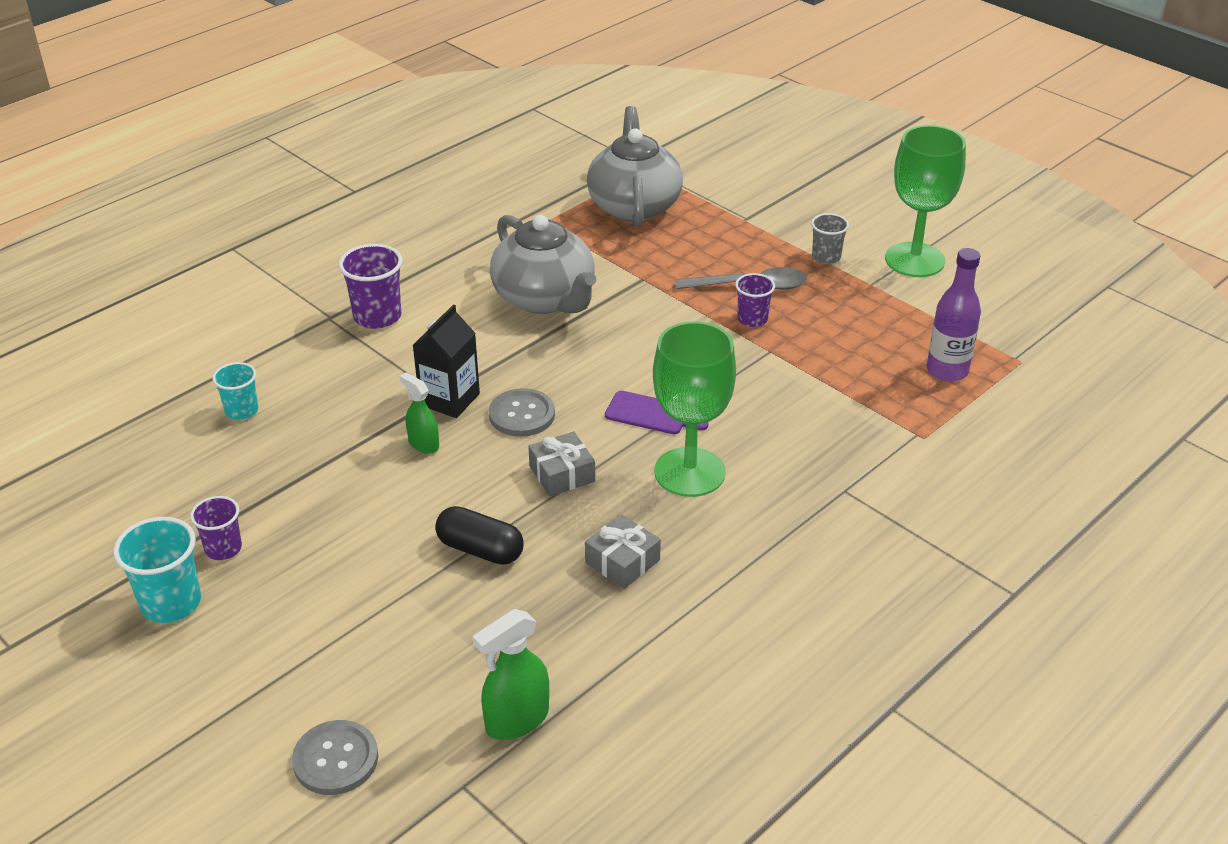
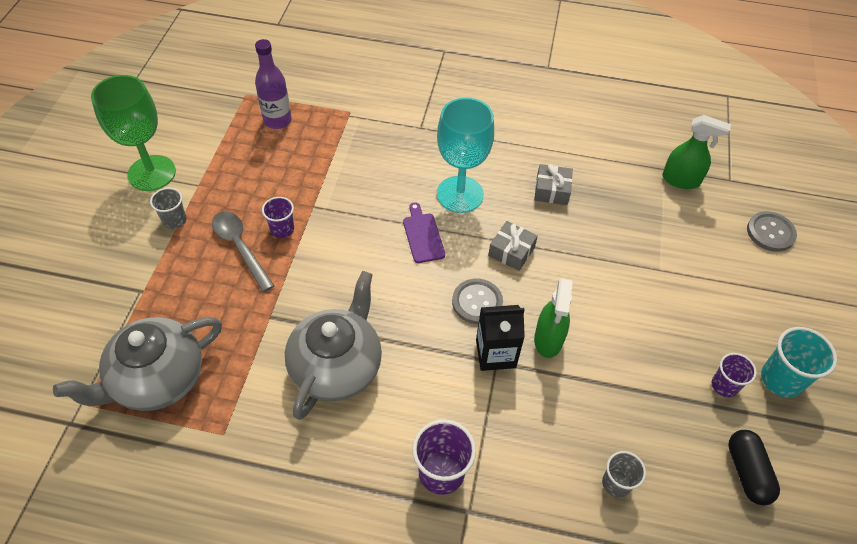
camera: 125 degrees left, 15 degrees up
(241, 411) = (616, 483): turquoise cup -> grey cup
(423, 444) = (548, 340): green spray bottle -> green spray bottle, size x1.53
(480, 550) = (601, 255): black capsule -> black capsule (747, 472)
(689, 472) = (460, 194): green goblet -> turquoise goblet

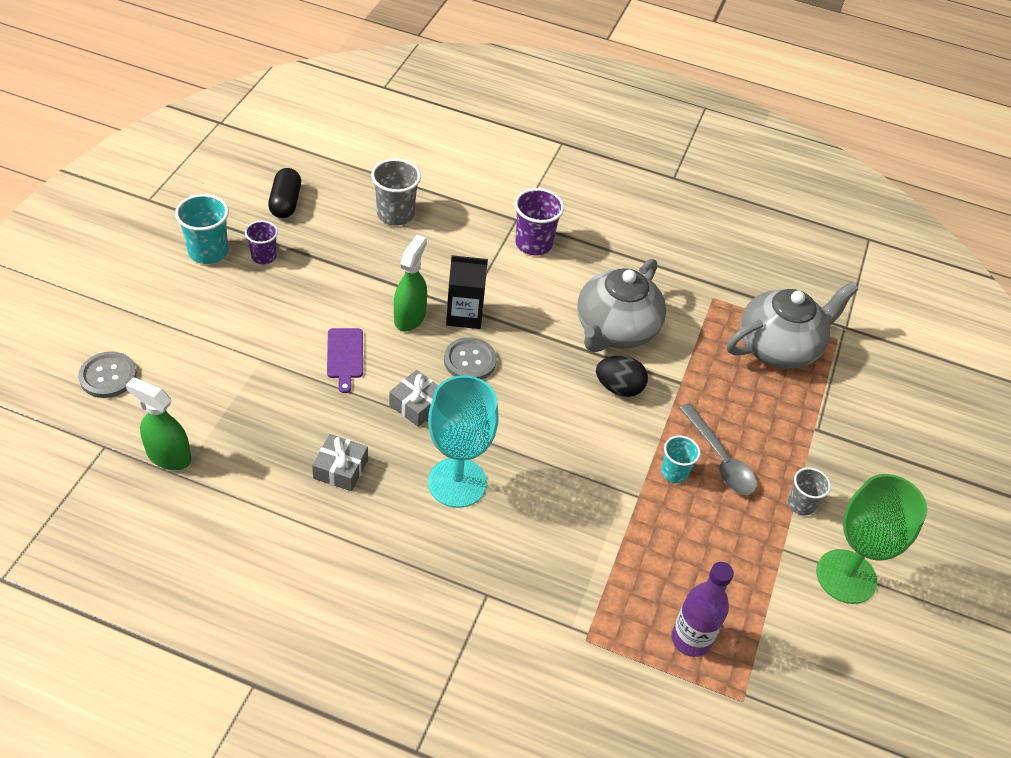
camera: 175 degrees left, 5 degrees down
(282, 229) = (674, 472): purple cup -> turquoise cup
(331, 299) = (619, 388): none -> black egg
(423, 235) = (512, 439): purple cutting board -> purple cutting board (345, 356)
(616, 483) = (395, 214): grey cup -> grey cup, size x1.58

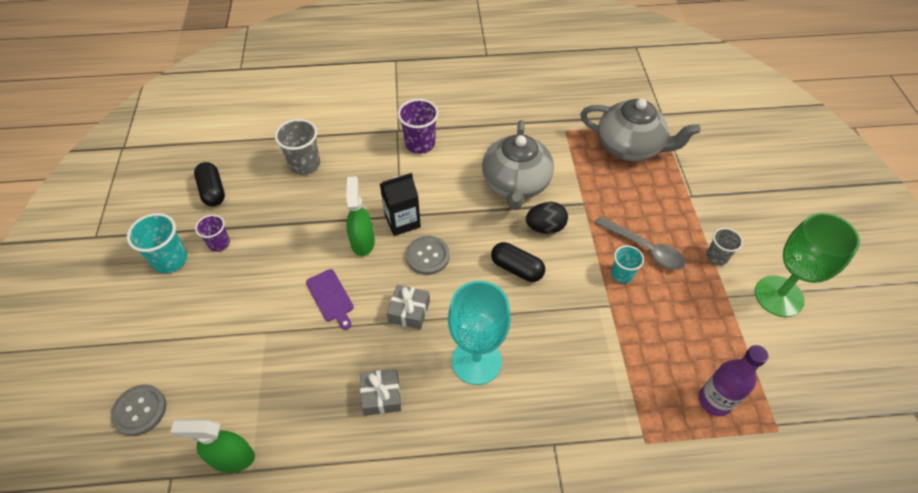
camera: 20 degrees left, 5 degrees up
(559, 415) = (516, 268): none -> black capsule
(779, 347) = (630, 147): grey teapot -> grey teapot turned 75 degrees clockwise

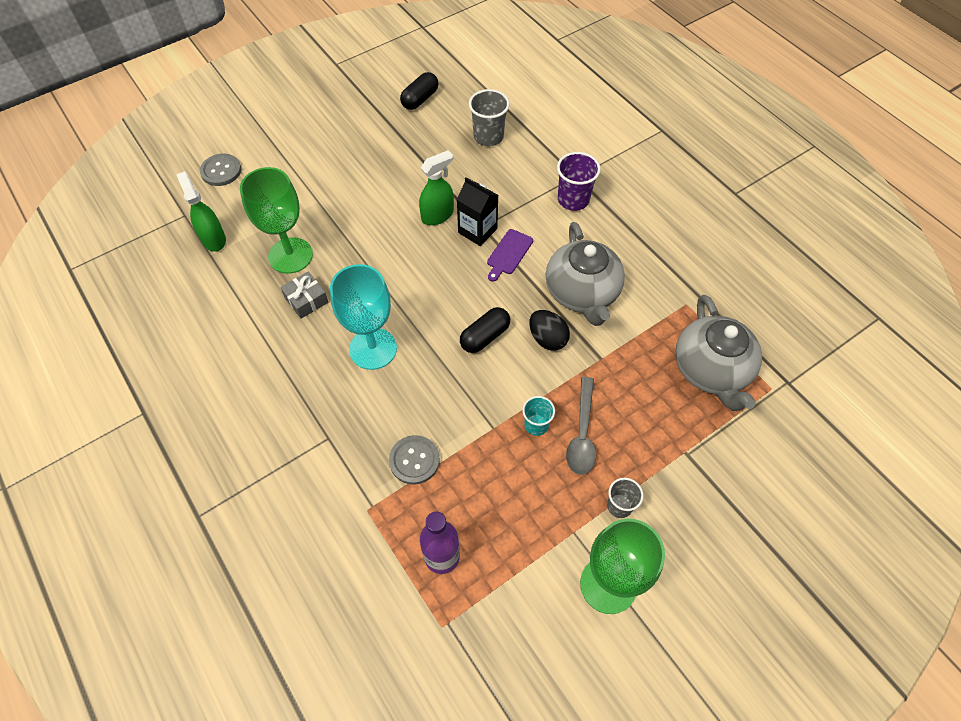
camera: 60 degrees right, 5 degrees up
(170, 260) = (343, 114): turquoise cup -> none
(219, 243) = (376, 131): purple cup -> none
(315, 387) = (290, 255): none -> green goblet
(331, 297) = (372, 223): purple cutting board -> purple cutting board (508, 254)
(409, 311) = (391, 280): grey gift -> none
(427, 256) = (453, 266): grey button -> grey button (414, 460)
(516, 184) = (582, 293): grey teapot -> grey teapot turned 75 degrees counterclockwise
(516, 268) = (485, 336): black capsule -> black capsule turned 45 degrees clockwise

